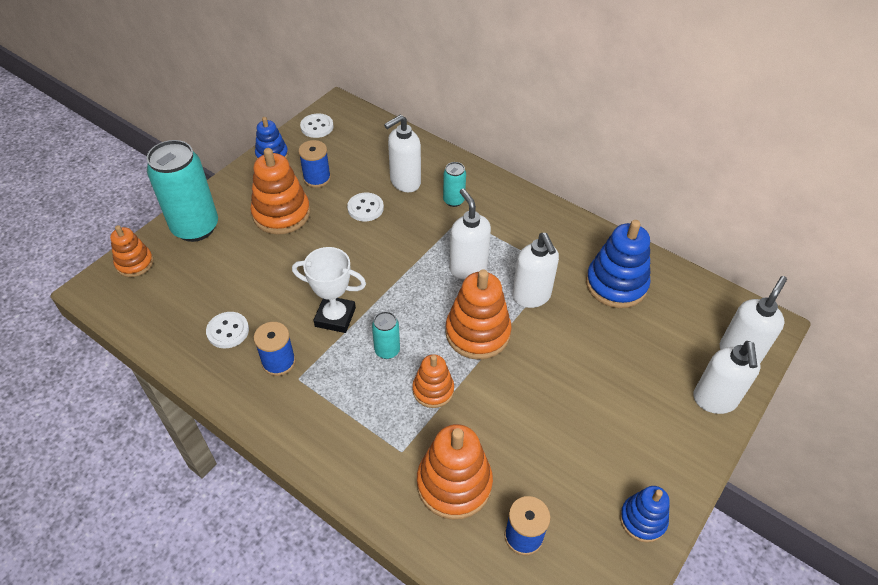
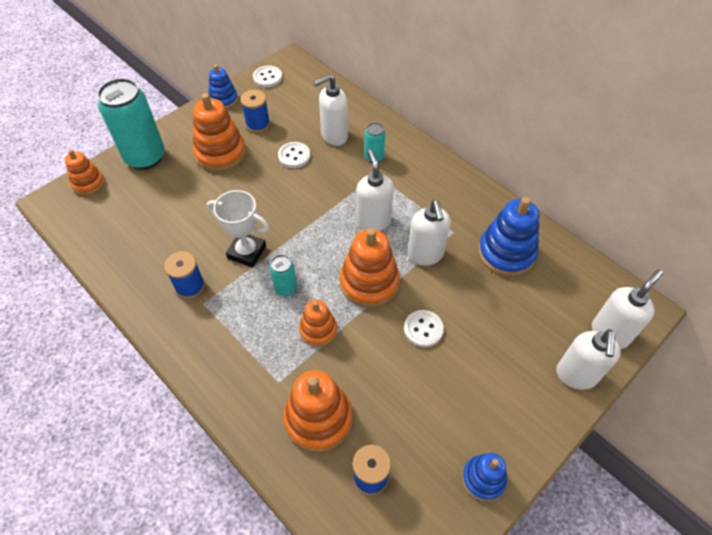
camera: 10 degrees right, 5 degrees up
(228, 331) = (153, 253): white button -> white button (423, 329)

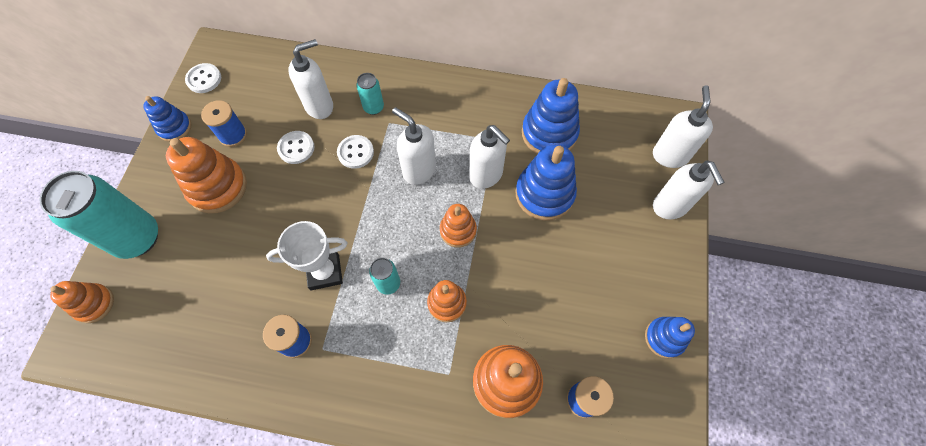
camera: 35 degrees left, 10 degrees up
(334, 136) = (319, 106): white soap dispenser -> white soap dispenser turned 150 degrees counterclockwise
(369, 282) = (458, 230): orange stacking toy -> orange stacking toy, size x0.60
(423, 329) = (532, 244): white button -> white button (355, 152)
(464, 297) = (544, 194): none -> blue stacking toy

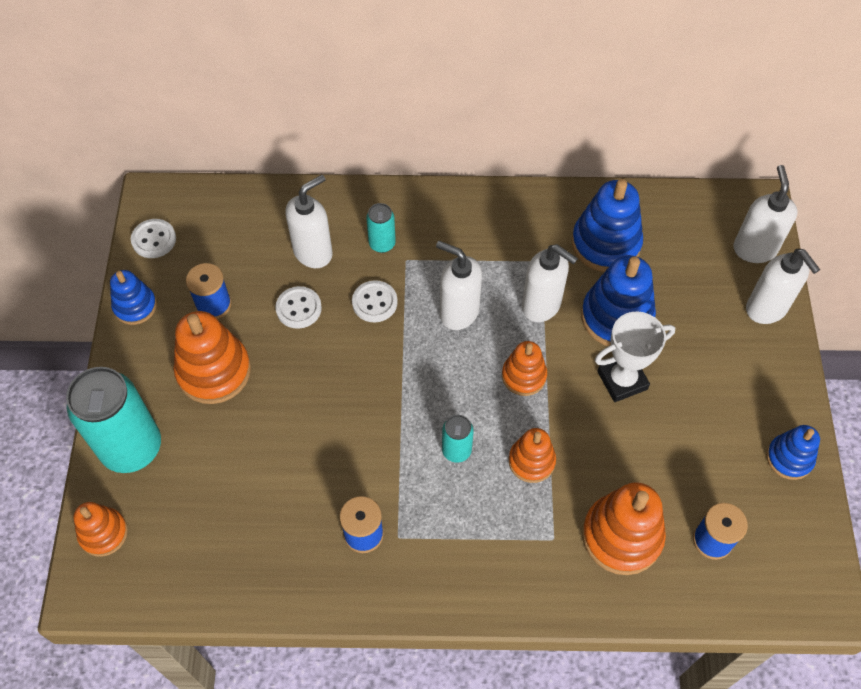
camera: 10 degrees left, 5 degrees down
(325, 272) = (376, 450): white trophy -> white trophy (622, 380)

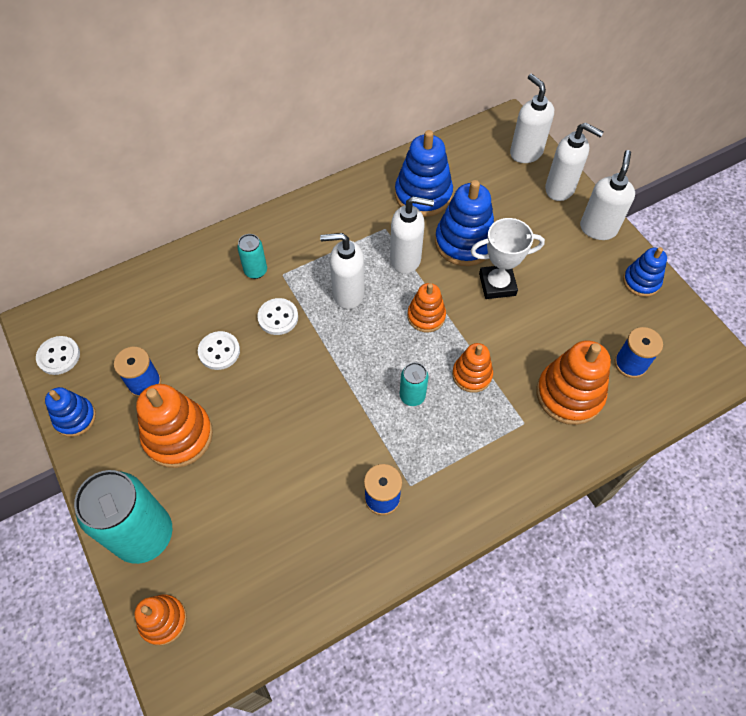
camera: 30 degrees left, 0 degrees up
(313, 252) = (204, 302): white soap dispenser -> white soap dispenser (598, 228)
(622, 380) = (497, 284): white trophy -> white trophy turned 45 degrees clockwise

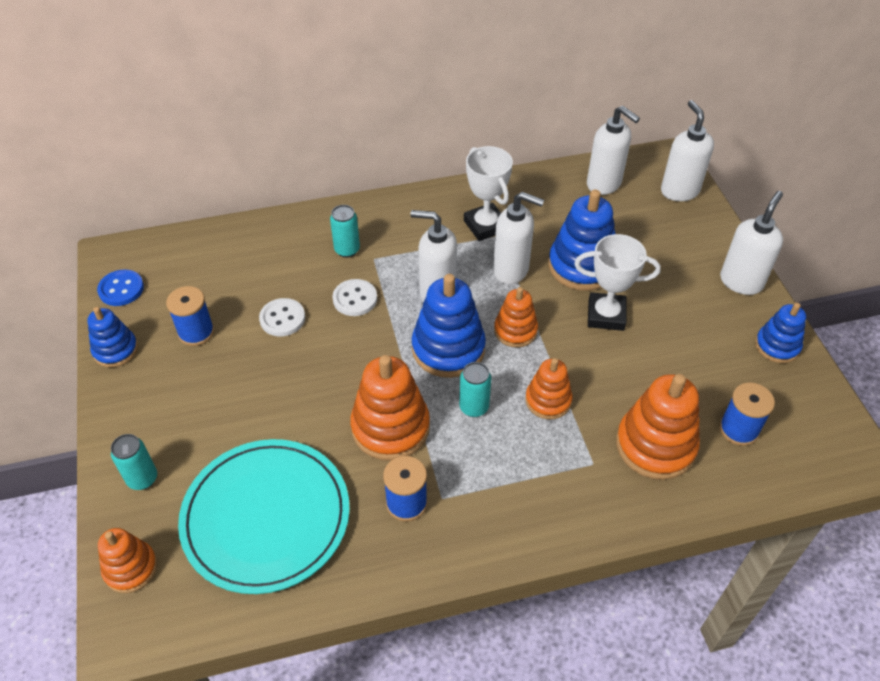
camera: 15 degrees right, 10 degrees down
(59, 356) = (121, 289): white button -> blue button
(144, 535) = (142, 479): turquoise can -> turquoise can, size x0.47
(178, 435) = (212, 390): orange stacking toy -> orange stacking toy (390, 427)
(266, 542) = (266, 517): none -> turquoise plate
(371, 221) = (485, 226): none -> white trophy
(423, 195) = (551, 211): blue stacking toy -> blue stacking toy (448, 349)
(560, 189) = (708, 234): white soap dispenser -> white soap dispenser (604, 184)

